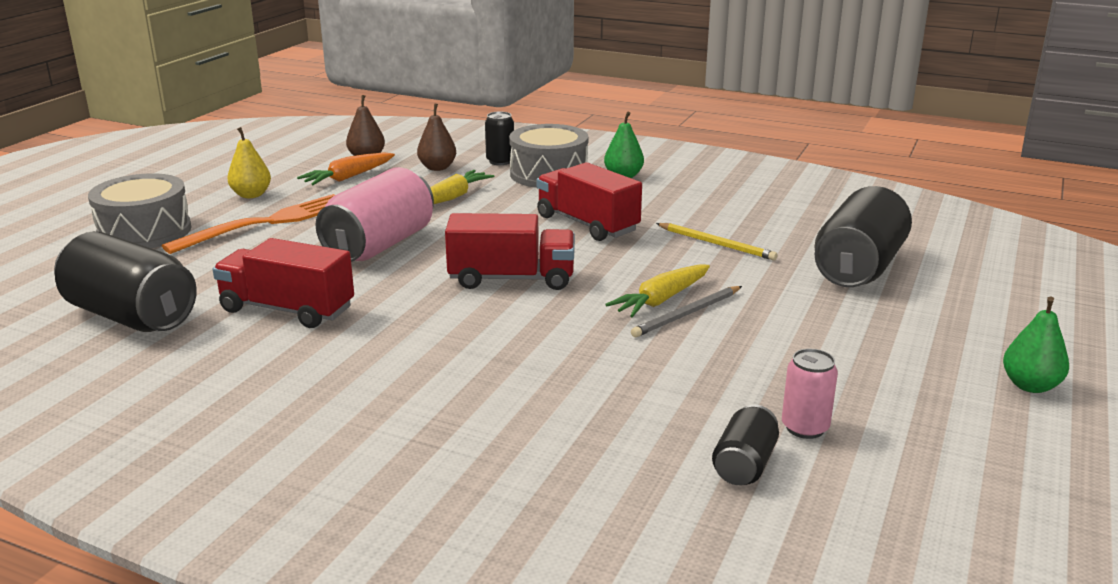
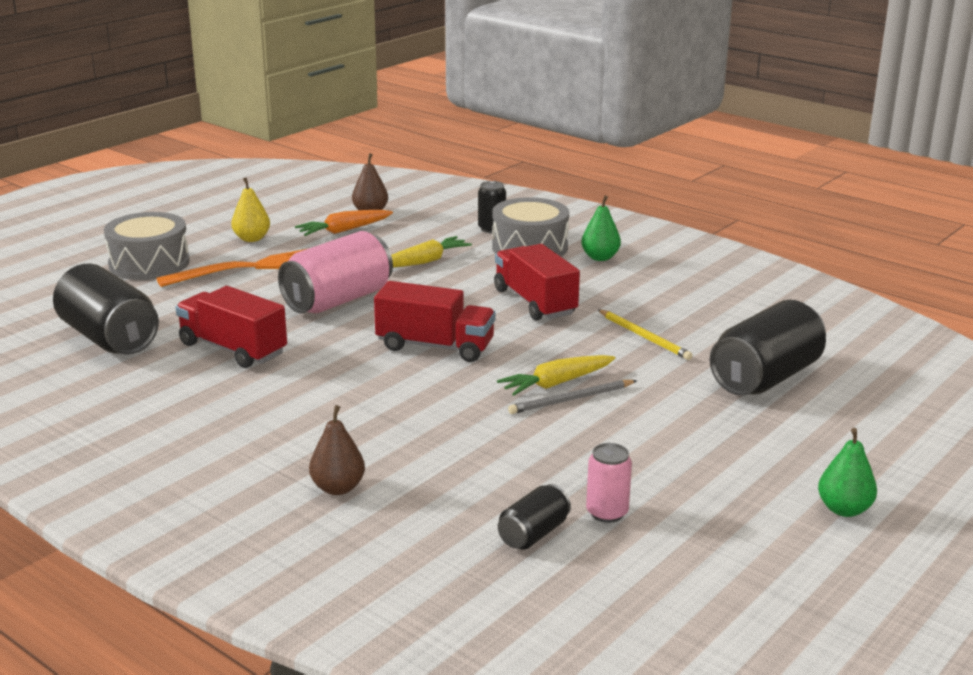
camera: 15 degrees right, 0 degrees up
(437, 168) = (429, 229): brown pear -> brown pear (338, 488)

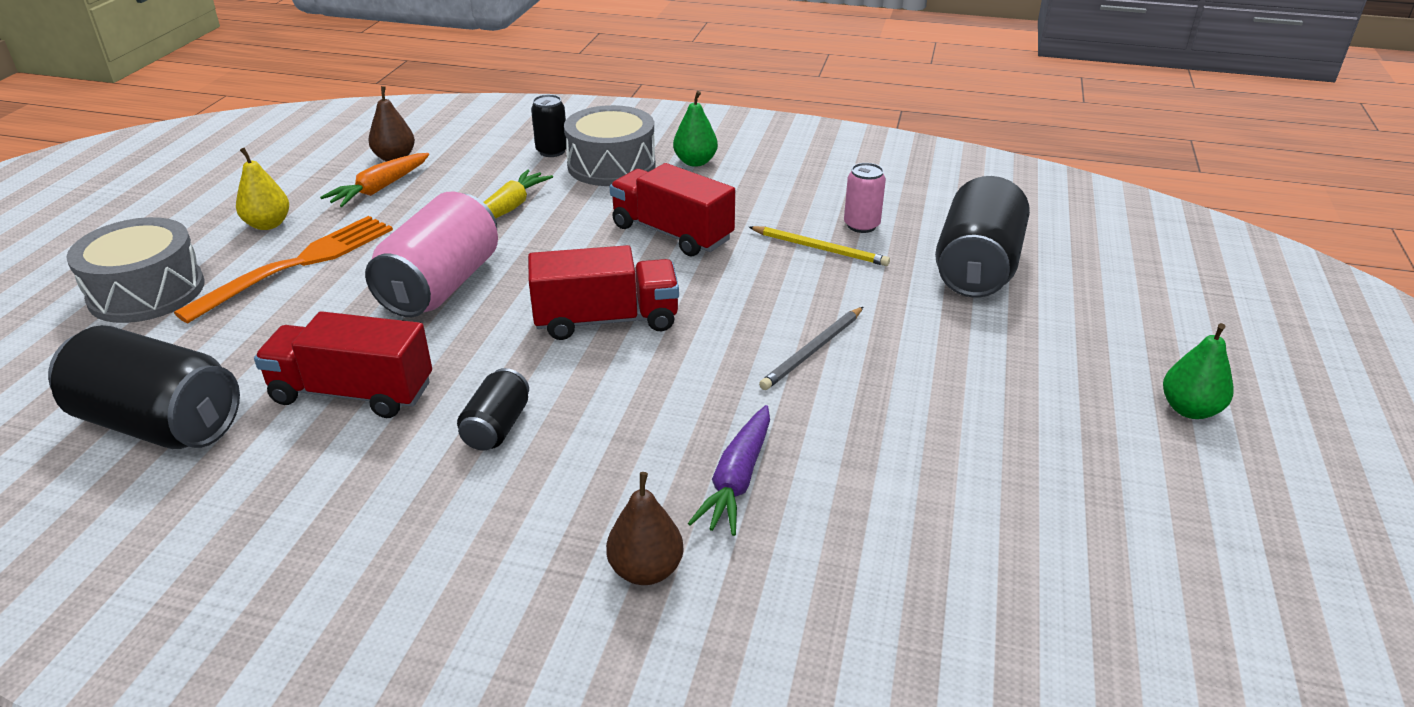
camera: 25 degrees left, 10 degrees up
(442, 458) = (737, 480): none -> purple carrot
(533, 534) = (927, 557): black can -> black can (497, 427)
(556, 383) = (780, 333): yellow carrot -> none
(607, 513) = (977, 496): pink can -> pink can (861, 225)

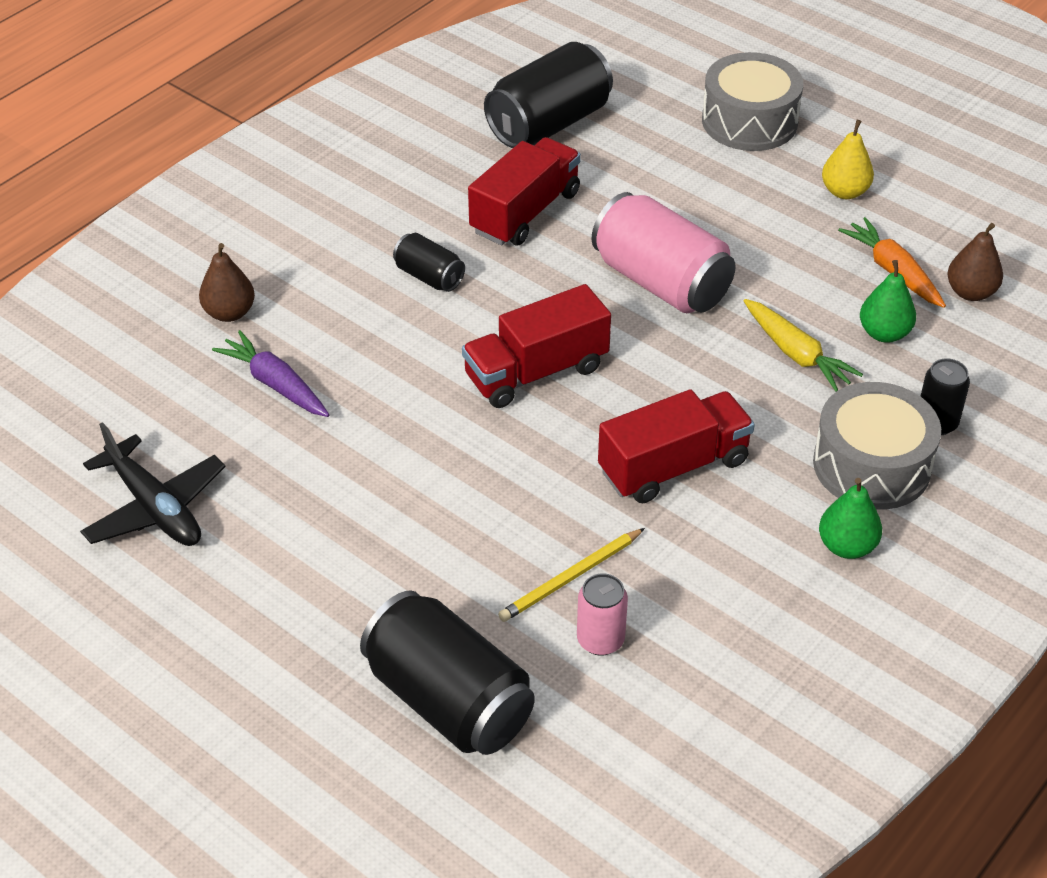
camera: 115 degrees right, 10 degrees up
(298, 264) = (752, 203): orange fork -> none
(606, 320) = (536, 372): red truck -> red truck turned 45 degrees clockwise
(812, 351) = (397, 493): grey pencil -> none
(971, 496) = (155, 507): none -> black plane
(1189, 409) = (121, 726): green pear -> green pear (884, 333)

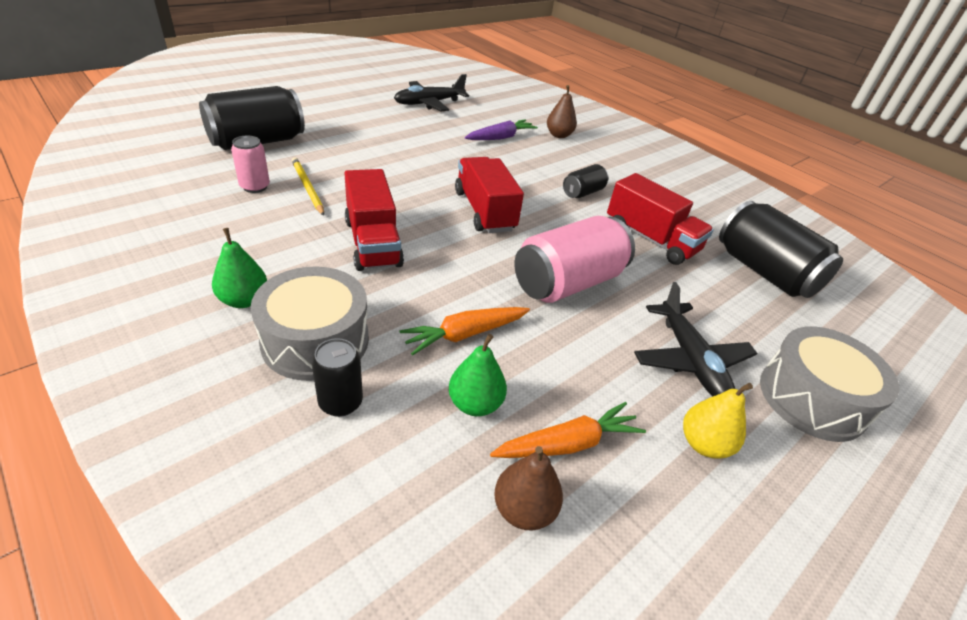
camera: 95 degrees right, 5 degrees down
(741, 192) = (690, 360): none -> black plane
(796, 354) = (465, 334): yellow carrot -> orange carrot

